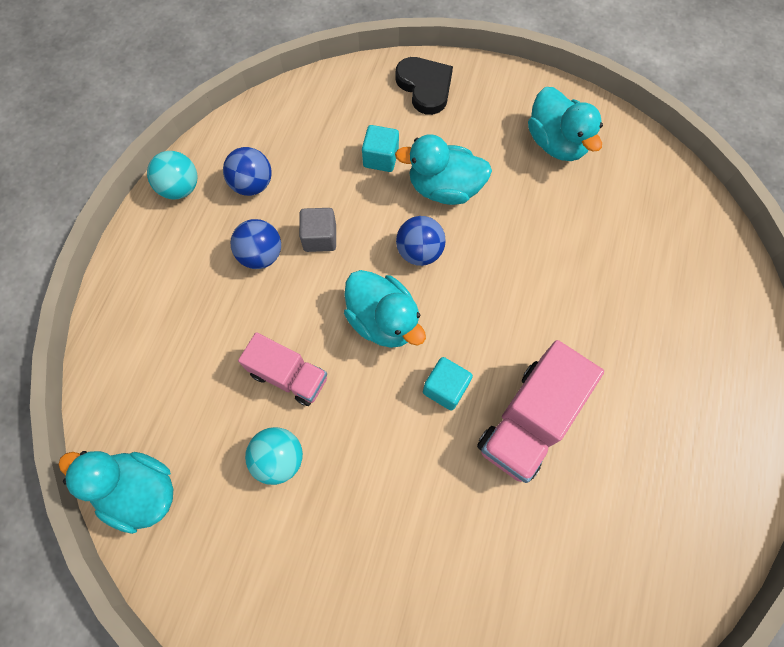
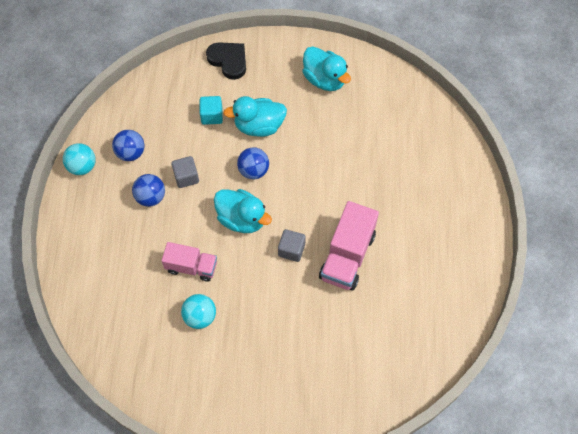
camera: 15 degrees left, 5 degrees down
(140, 491) = (119, 357): turquoise duck -> none
(445, 388) = (291, 250): turquoise cube -> grey cube

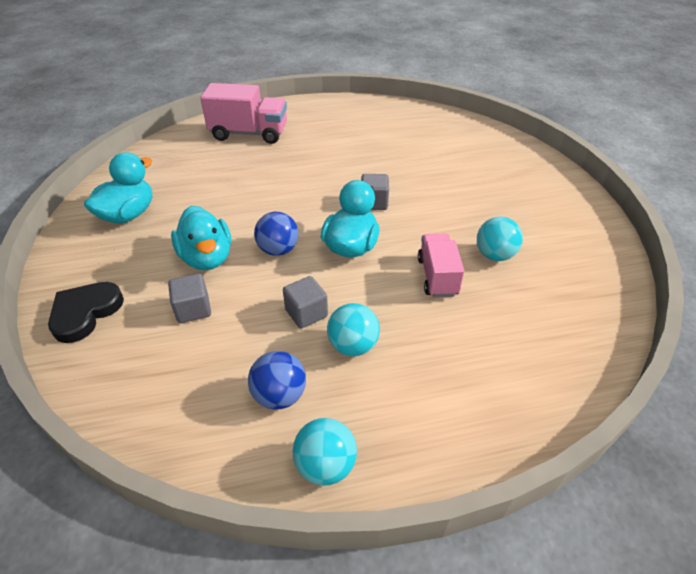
camera: 105 degrees left, 20 degrees down
(151, 197) = (353, 346): blue ball -> turquoise ball
(212, 116) = (193, 309): turquoise cube -> grey cube
(347, 256) = (363, 167): pink truck -> pink truck (249, 133)

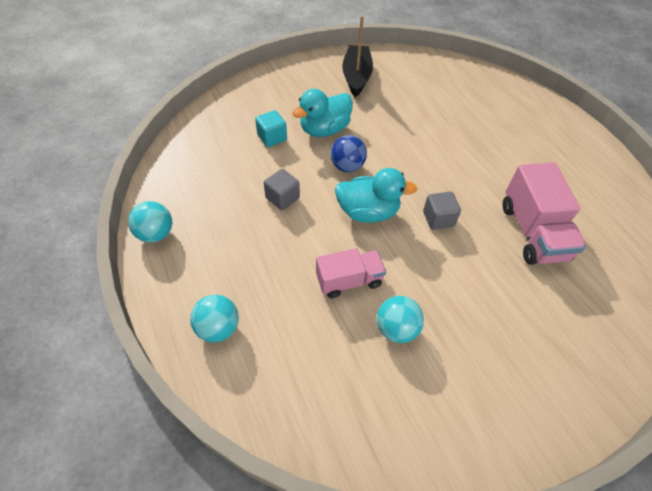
camera: 75 degrees right, 10 degrees up
(85, 313) = (258, 91): black heart -> none
(128, 215) = (356, 77): turquoise duck -> black boat
(193, 309) = (272, 137): grey cube -> turquoise cube
(249, 133) = (502, 109): pink truck -> pink truck (533, 232)
(279, 395) = (206, 199): blue ball -> none
(353, 346) = (256, 232): turquoise ball -> turquoise ball (218, 328)

